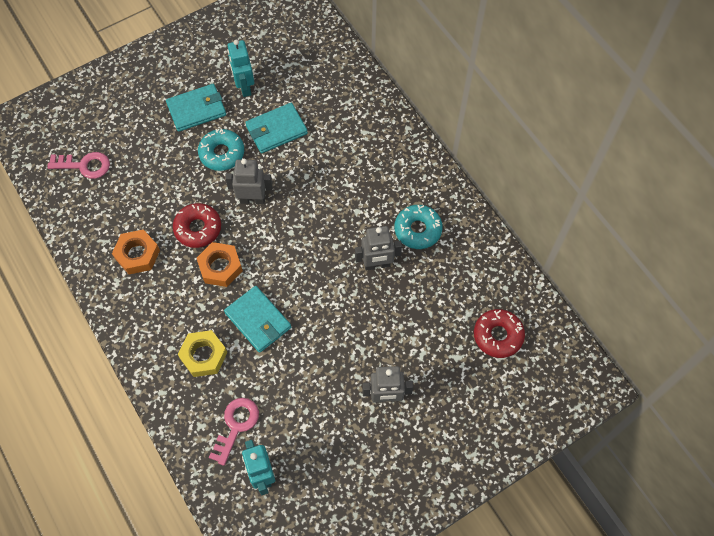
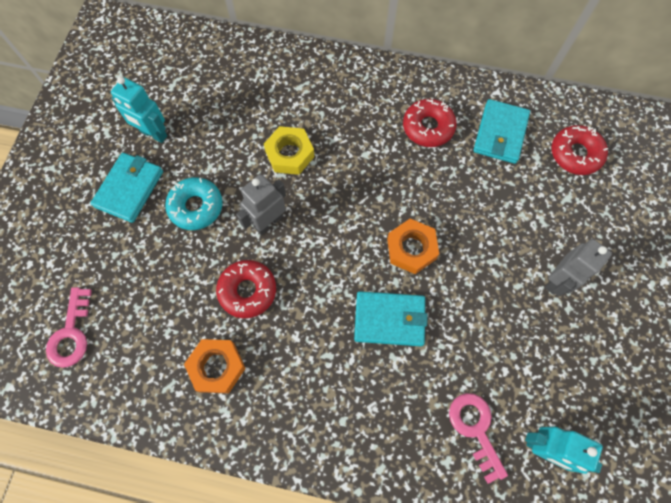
camera: 45 degrees left, 5 degrees up
(84, 165) = (71, 333): pink key -> pink key turned 135 degrees clockwise
(204, 355) = (379, 397): yellow nut -> yellow nut (290, 154)
(220, 267) = (306, 305): orange nut -> orange nut (411, 249)
(276, 130) = (223, 146): turquoise wallet -> turquoise wallet (500, 133)
(377, 265) = (429, 182): grey robot -> none
(417, 230) = (428, 127): turquoise donut -> red donut

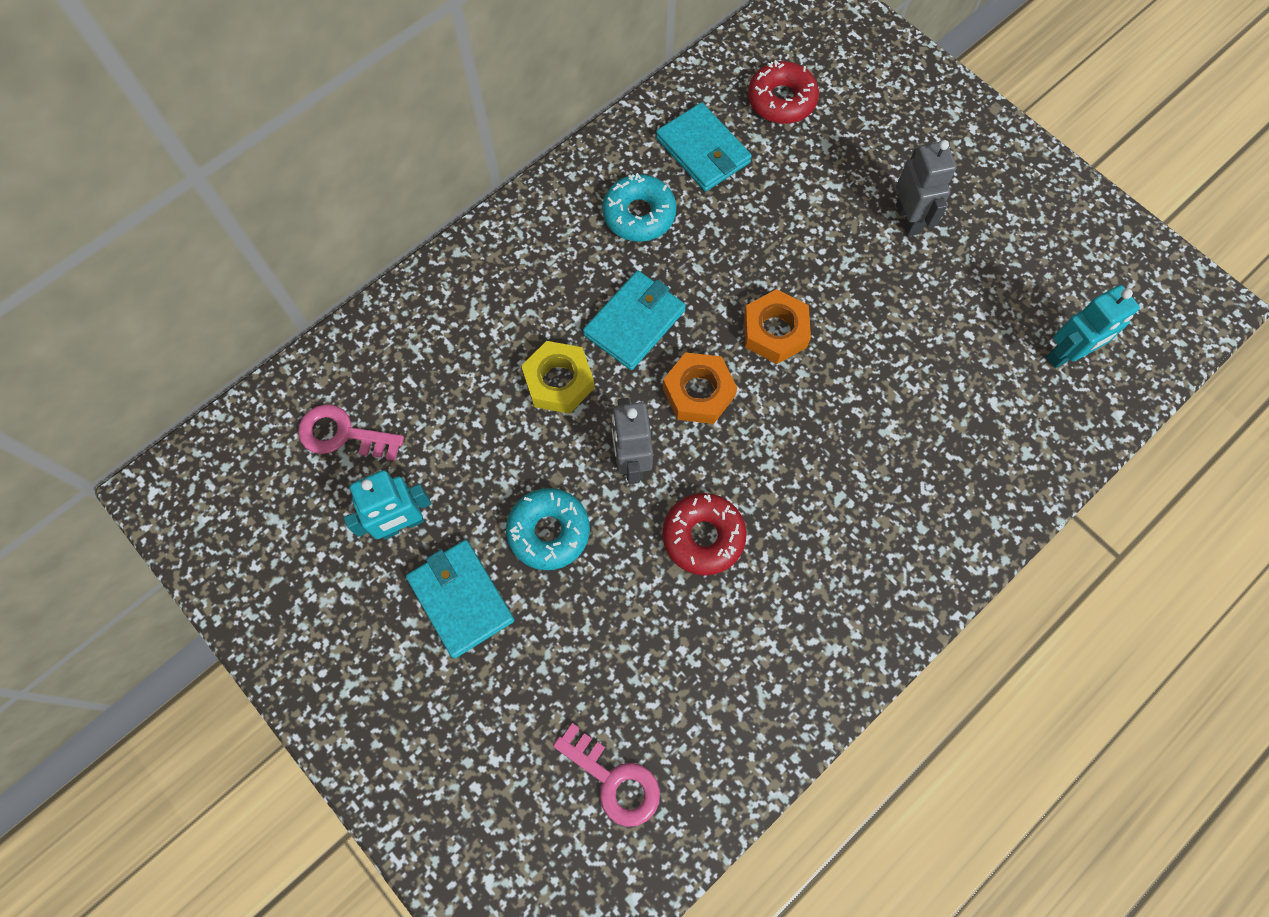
camera: 55 degrees left, 0 degrees up
(217, 367) = (774, 626): orange nut -> orange nut (698, 392)
(389, 319) = (841, 407): turquoise wallet -> turquoise wallet (635, 322)
(428, 127) = (639, 214): red donut -> turquoise donut
(475, 429) = (1010, 403): pink key -> pink key (342, 434)

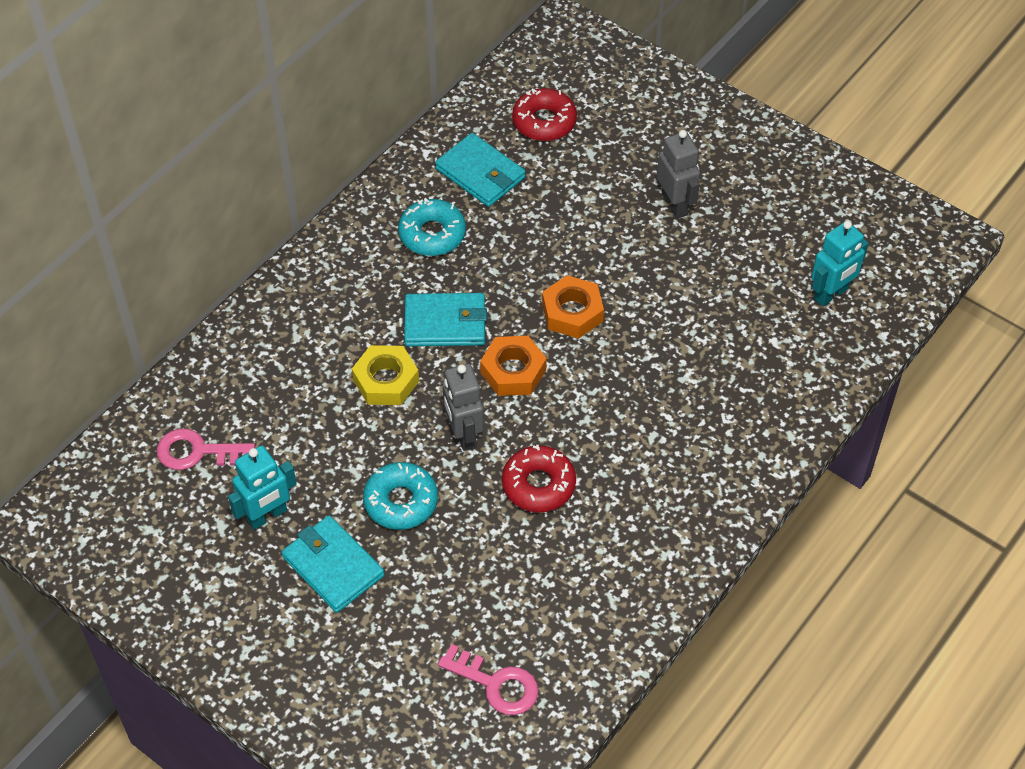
camera: 10 degrees left, 15 degrees down
(635, 322) = (445, 323): turquoise wallet -> turquoise wallet turned 60 degrees clockwise

